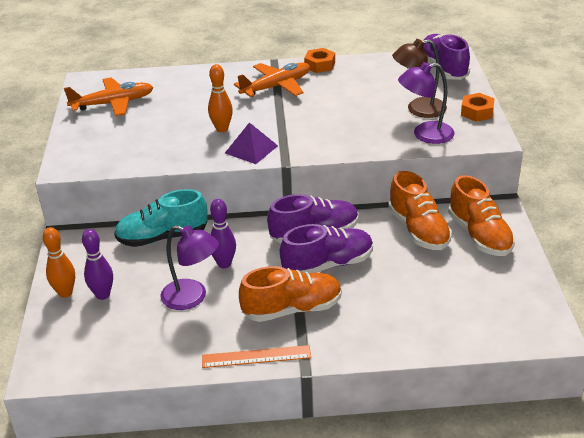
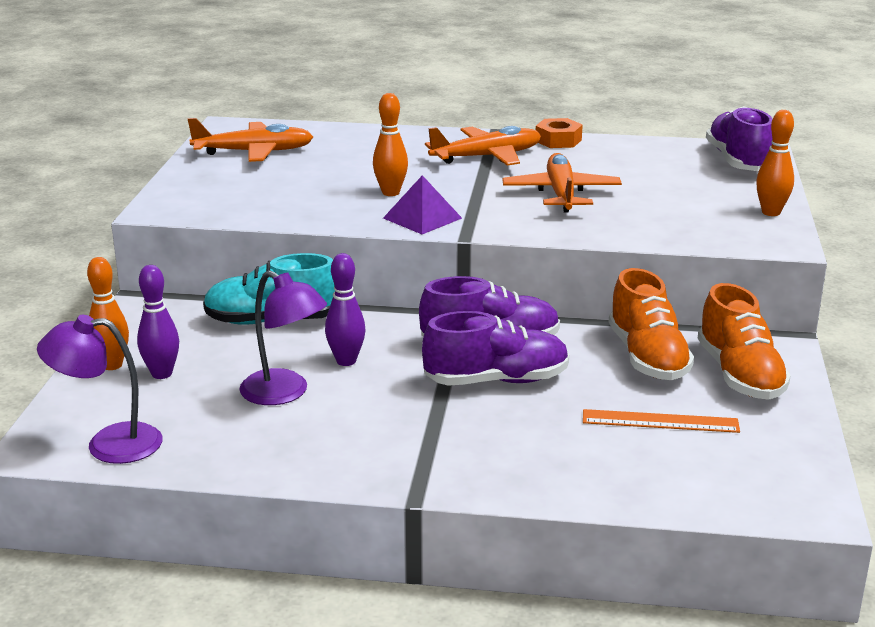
camera: 10 degrees right, 10 degrees down
(256, 356) = (348, 473): orange ruler -> orange ruler (660, 421)
(292, 309) = (423, 425): orange shoe -> none
(337, 114) = (561, 194): none -> orange plane
(418, 109) = (683, 201): brown lamp -> none
(425, 135) = (682, 229): purple lamp -> purple lamp (109, 444)
(477, 112) = (771, 212): orange nut -> orange bowling pin

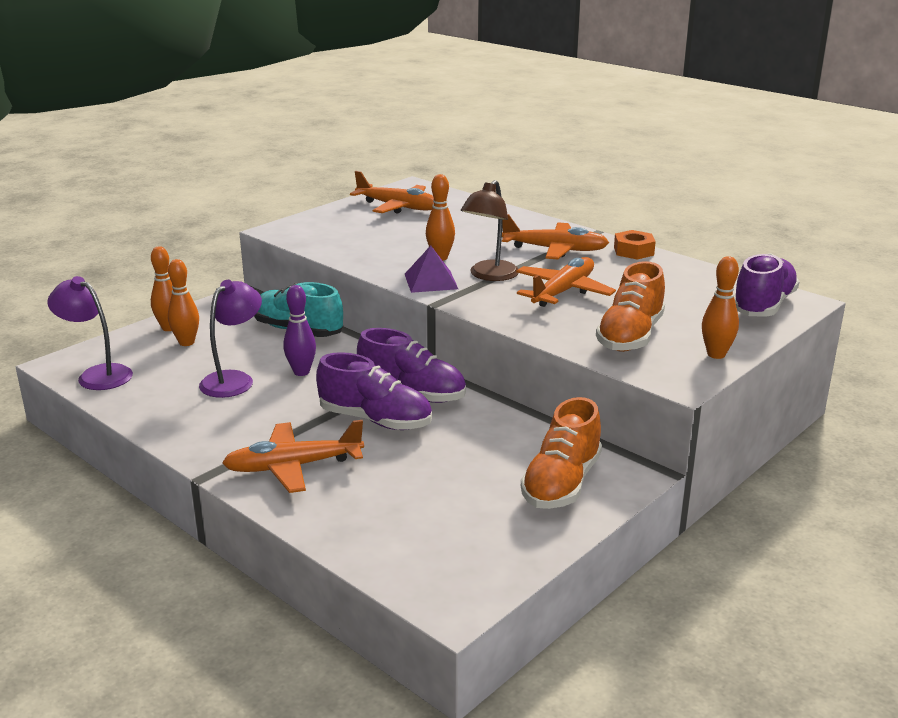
camera: 35 degrees right, 0 degrees up
(162, 374) = (186, 342): purple bowling pin -> orange bowling pin
(284, 393) = (234, 379): purple lamp -> purple lamp turned 135 degrees counterclockwise
(469, 197) = (489, 276): none -> brown lamp
(489, 453) = (294, 466): none -> orange plane
(647, 357) = (510, 444): orange shoe -> orange shoe (630, 336)
(660, 421) = (443, 493): orange ruler -> none

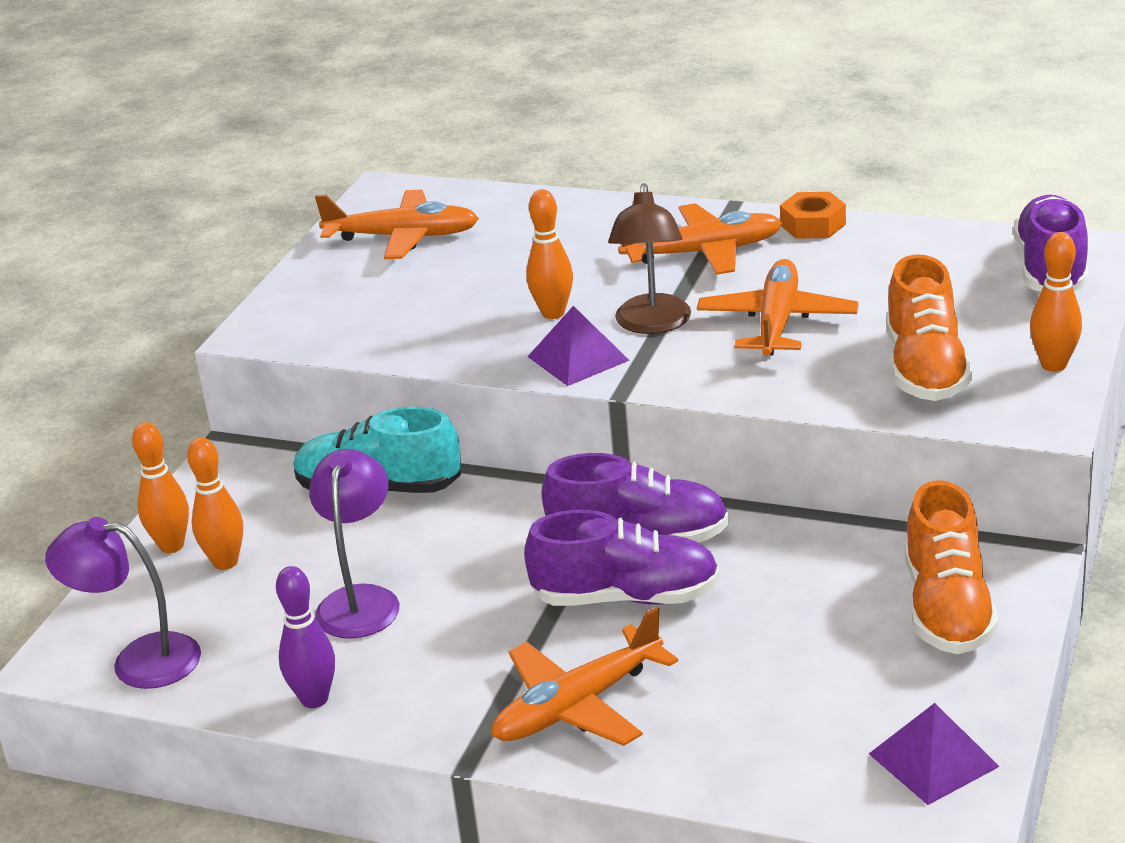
camera: 20 degrees left, 5 degrees up
(301, 372) = (450, 556): purple bowling pin -> purple bowling pin (314, 699)
(473, 566) = (933, 760): none -> purple pyramid

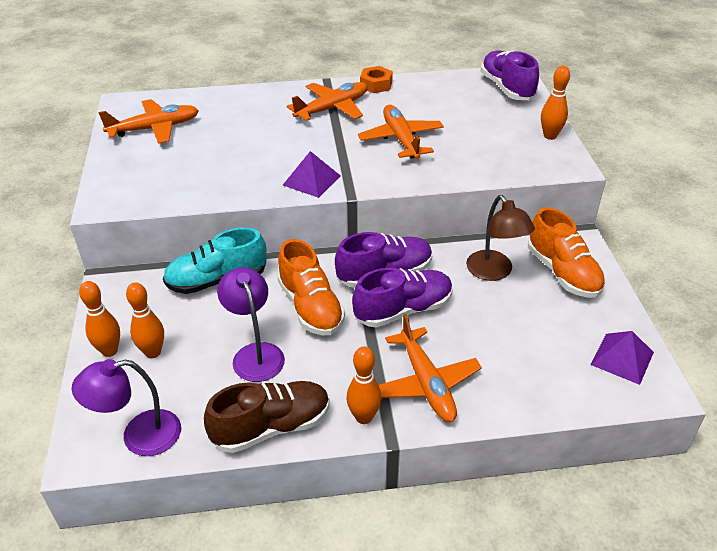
camera: 30 degrees left, 10 degrees up
(314, 699) = (272, 427): purple bowling pin -> brown shoe
(553, 313) = (277, 157): orange bowling pin -> orange bowling pin (364, 417)
(579, 705) = (426, 383): orange plane -> orange plane turned 45 degrees counterclockwise
(652, 324) = (337, 153): brown lamp -> brown lamp (494, 272)
(925, 369) = (493, 150): orange shoe -> orange shoe (310, 307)

